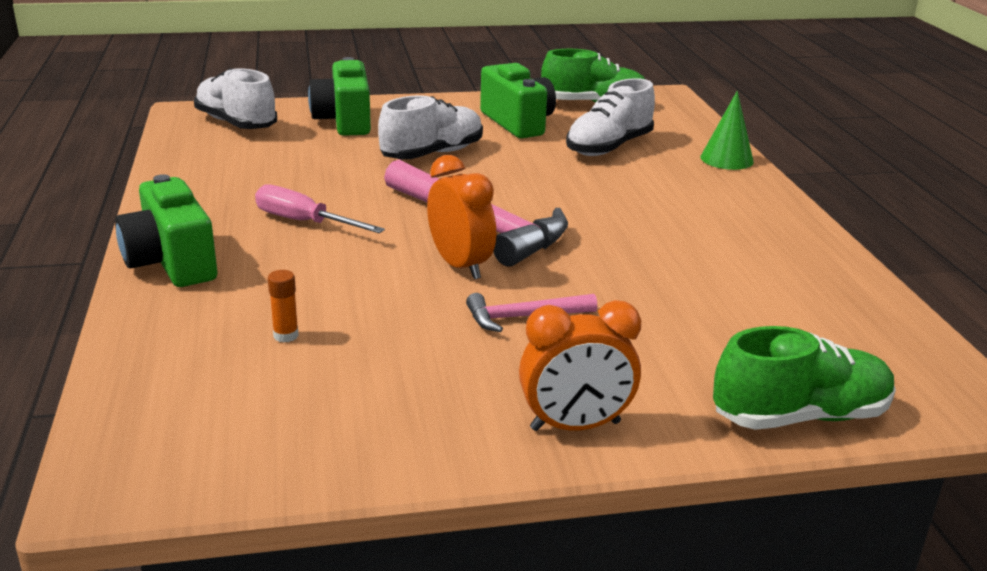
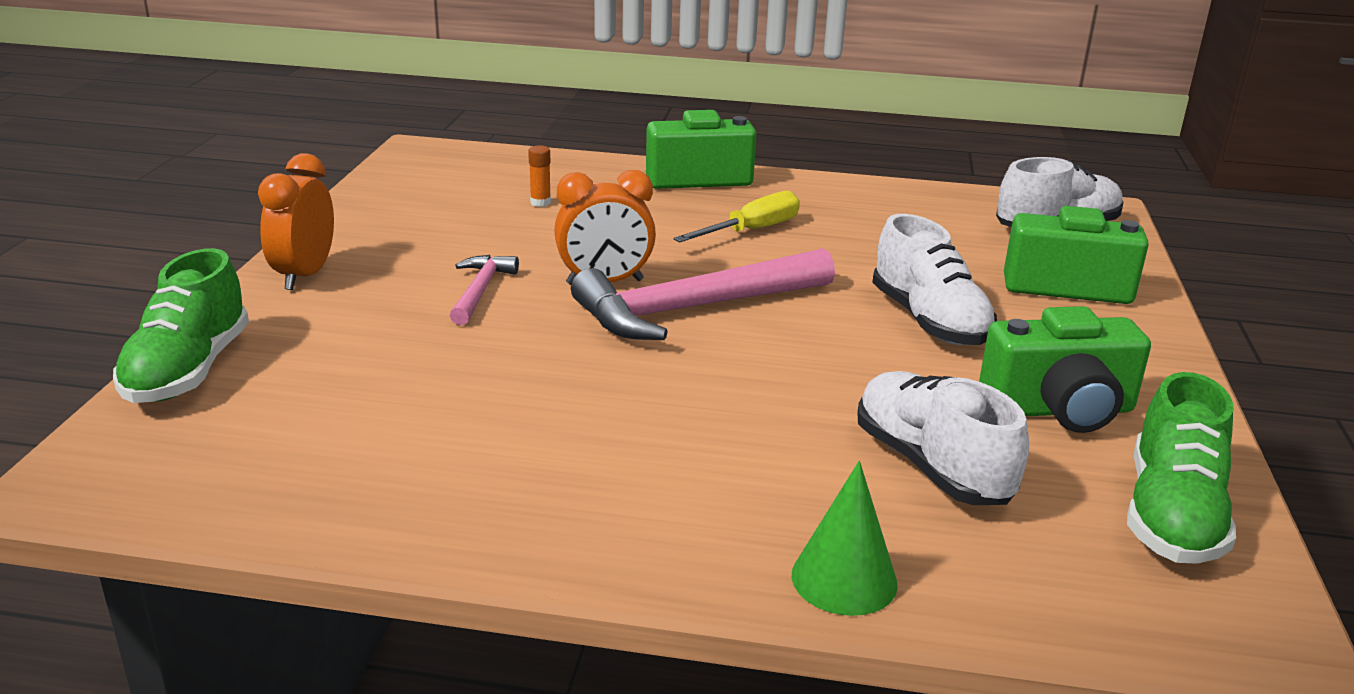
camera: 110 degrees right, 0 degrees up
(304, 222) = (751, 231): pink screwdriver -> yellow screwdriver

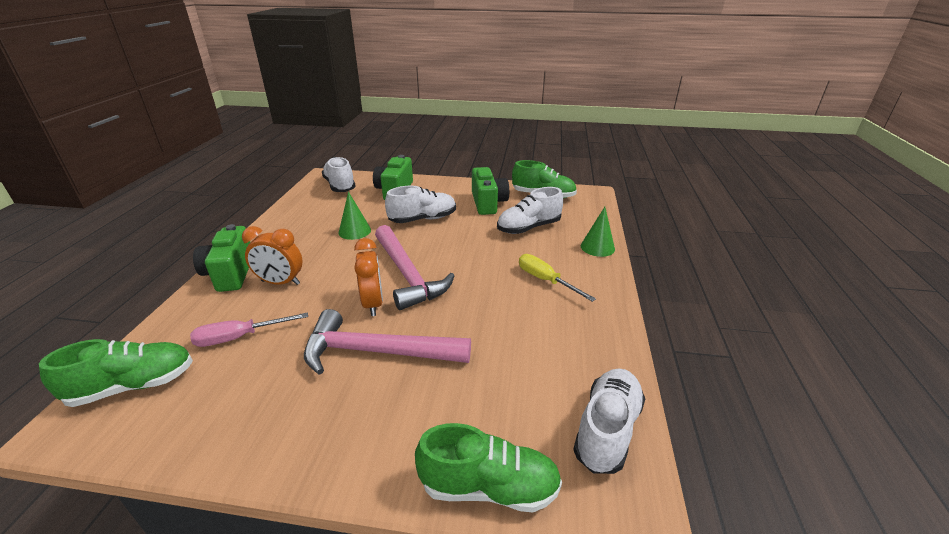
camera: 90 degrees left, 5 degrees up
(216, 481) = (607, 430): none -> white shoe
(305, 275) = (335, 453): orange clock -> orange clock (280, 282)
(468, 165) = (133, 386): none -> green shoe
(480, 291) = (377, 352): pink hammer -> pink hammer, size x2.02
(540, 203) = (239, 337): orange glue stick -> pink screwdriver
(751, 231) = (317, 257): yellow screwdriver -> yellow screwdriver (545, 280)
(853, 254) = (354, 231): none -> green cone

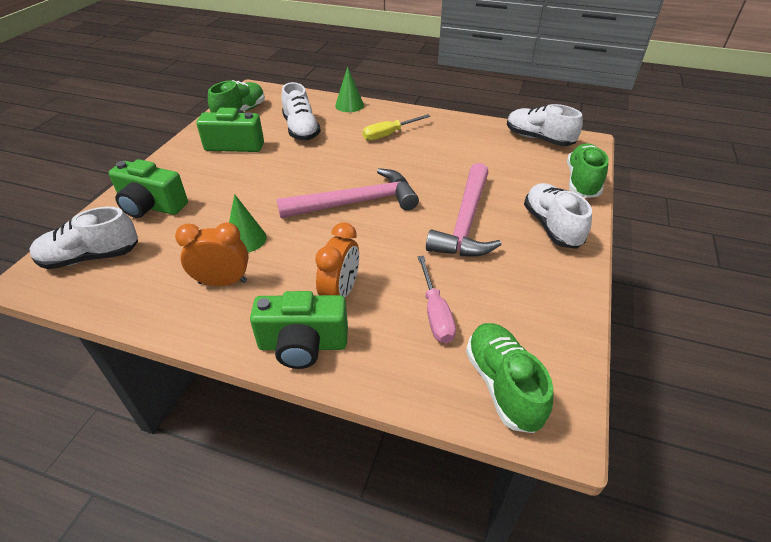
camera: 80 degrees left, 10 degrees up
(373, 304) = (398, 224): orange clock -> orange clock (223, 282)
(423, 219) = (246, 188): white shoe -> white shoe (551, 226)

